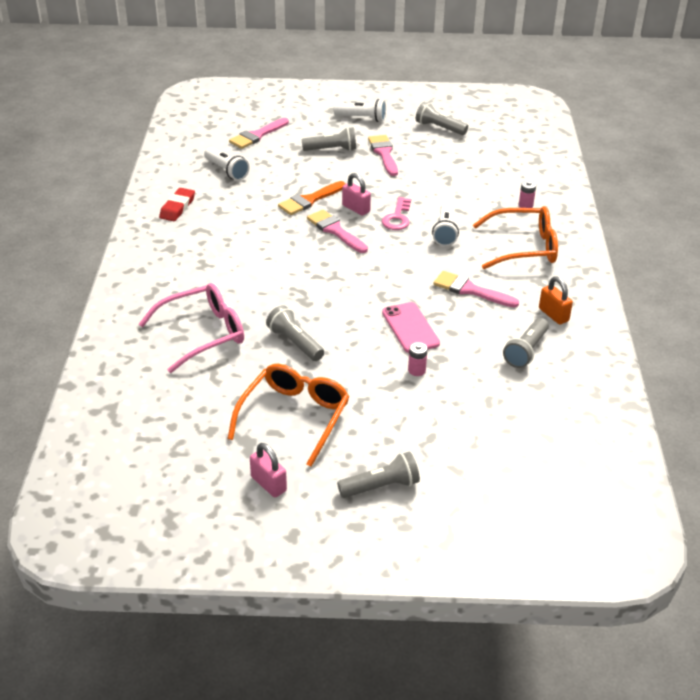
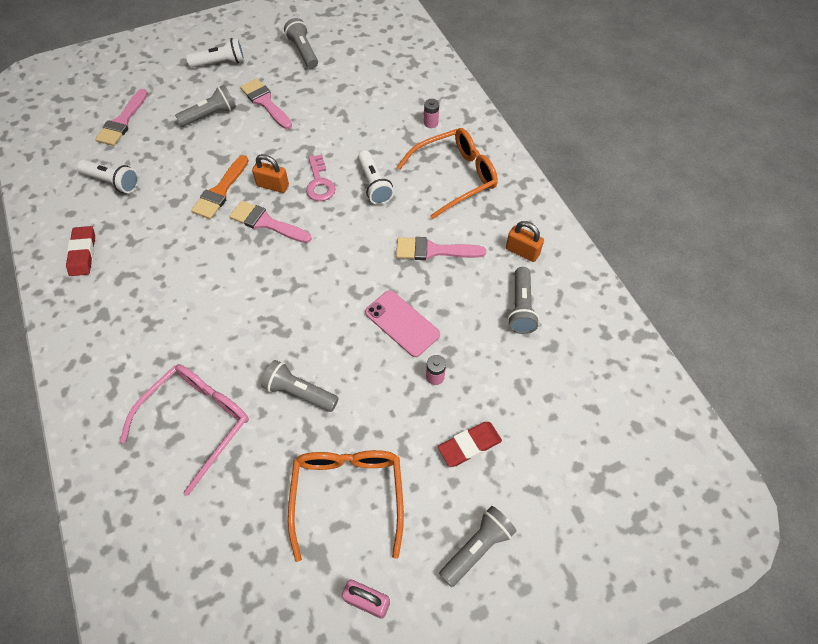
camera: 25 degrees left, 20 degrees up
(356, 208) = (273, 185): pink padlock -> orange padlock
(417, 423) = (469, 445): none -> red eraser
(439, 128) = (303, 51): grey flashlight -> grey flashlight turned 60 degrees clockwise

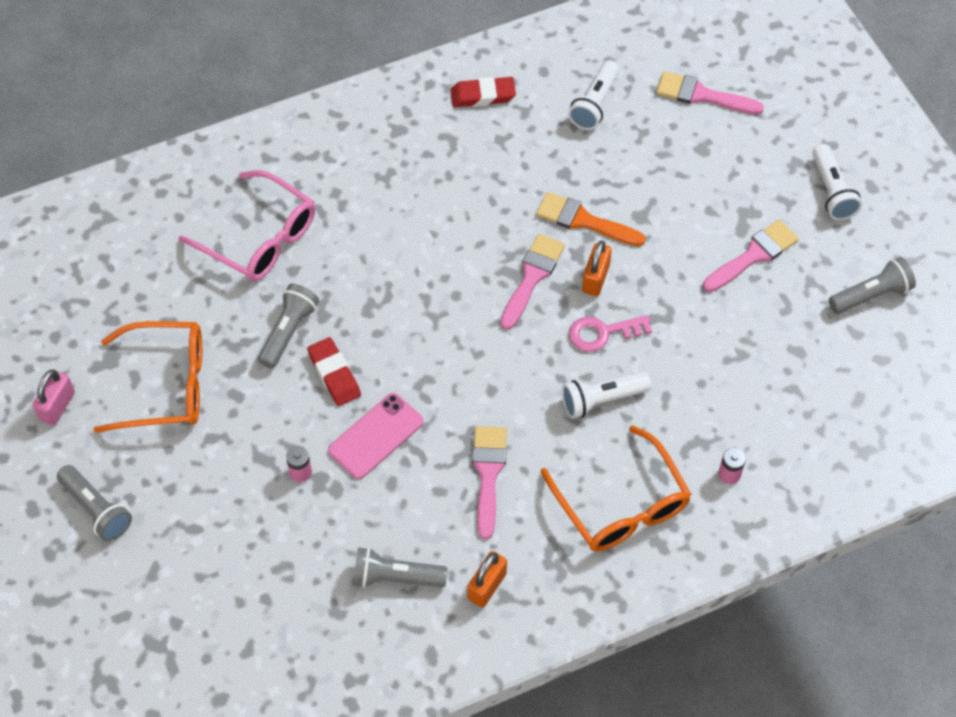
camera: 90 degrees right, 0 degrees up
(210, 115) = (722, 192): grey flashlight -> none
(469, 445) = (211, 507): red eraser -> red eraser (334, 374)

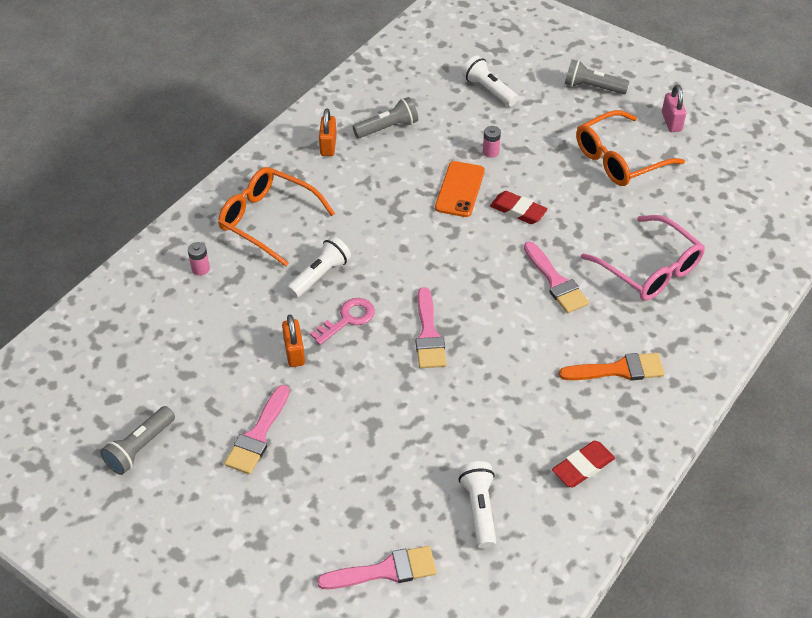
camera: 150 degrees right, 10 degrees down
(260, 238) = (650, 269): pink glasses -> pink glasses turned 135 degrees counterclockwise
(288, 331) = (572, 221): grey flashlight -> none
(376, 436) = (460, 189): pink phone -> orange phone
(488, 474) = (369, 200): pink brush -> pink brush (556, 282)
(583, 220) = (418, 397): orange brush -> orange brush (618, 370)
(595, 278) = (378, 356): orange padlock -> orange padlock (294, 352)
(832, 191) = (213, 529): white flashlight -> white flashlight (488, 90)

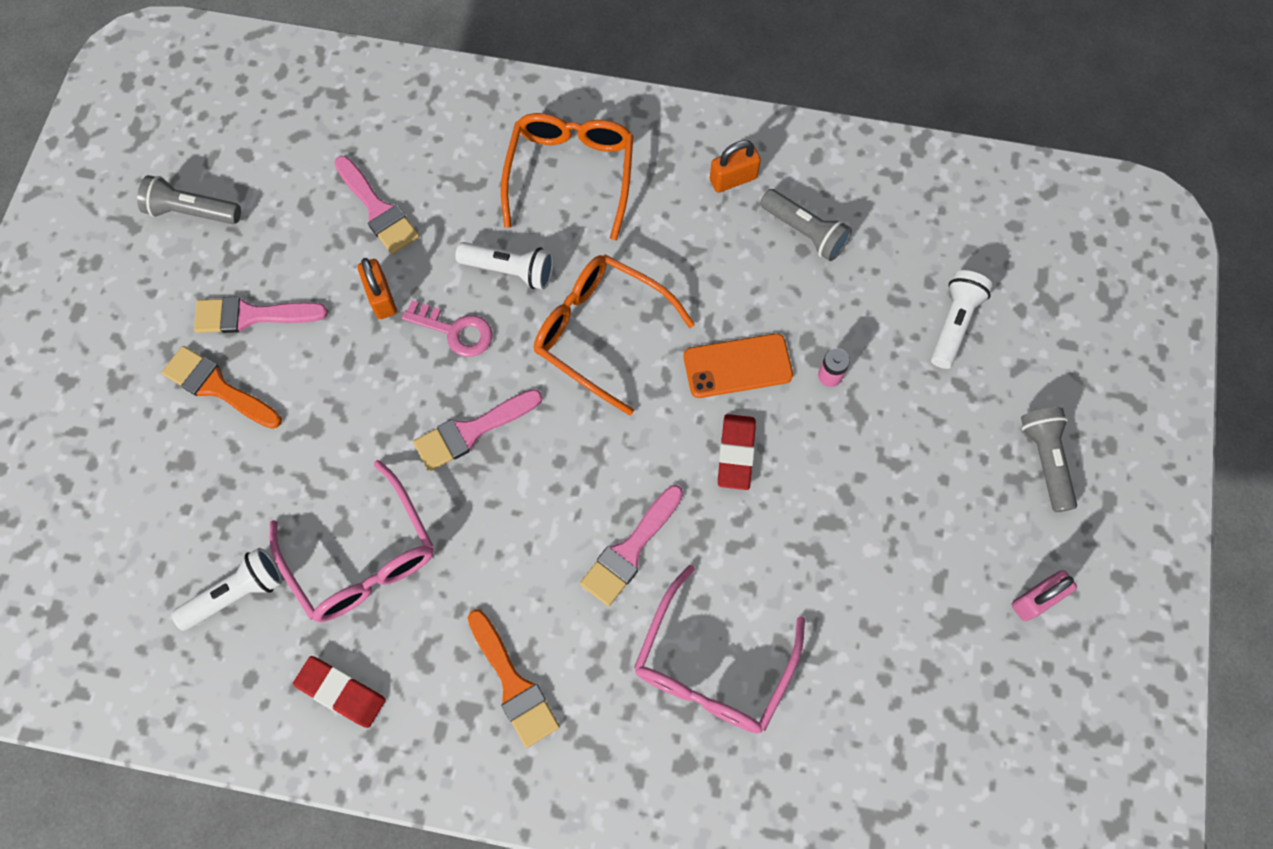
camera: 65 degrees right, 20 degrees up
(200, 269) = (461, 143): pink battery -> none
(294, 352) = (381, 297): orange padlock -> orange padlock turned 75 degrees counterclockwise
(305, 474) = (217, 387): none -> orange brush
(385, 570) = (122, 525): pink brush -> pink brush (378, 210)
(490, 424) = (362, 558): none -> pink glasses
(619, 159) = (910, 551): orange glasses -> orange glasses (600, 332)

